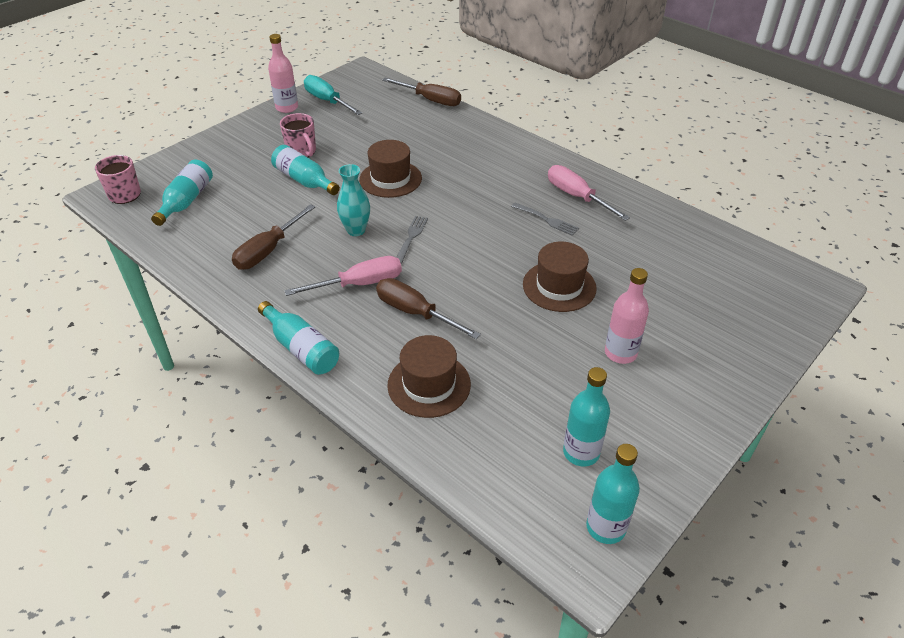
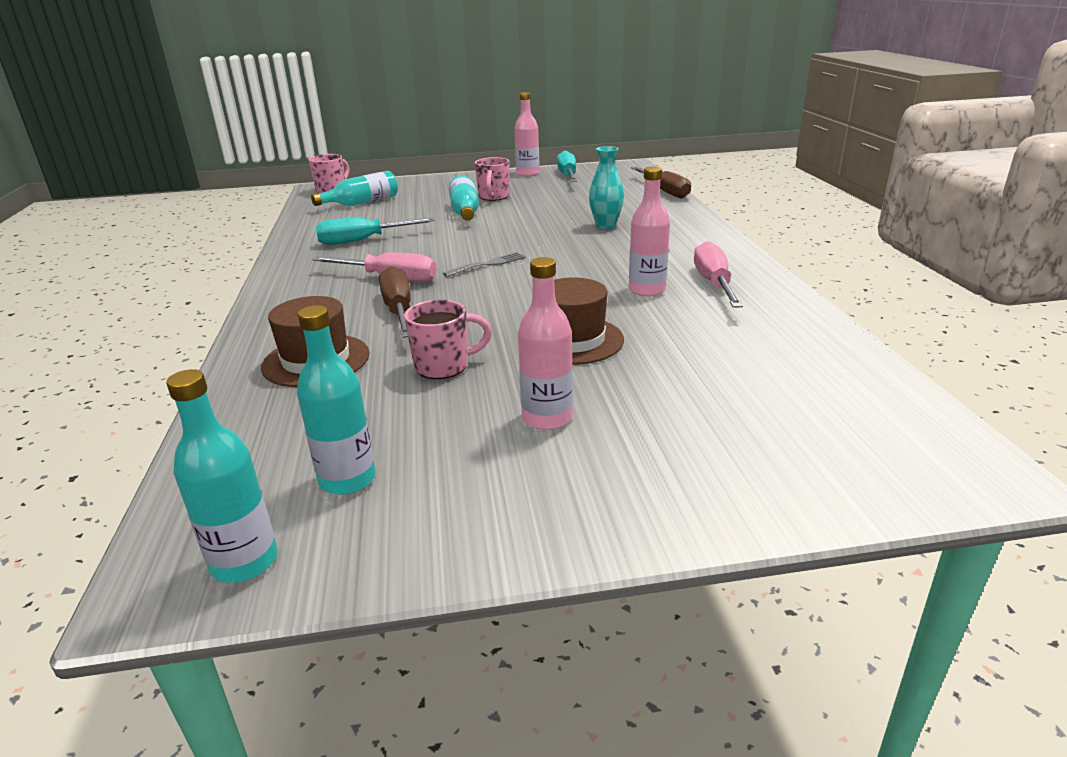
camera: 40 degrees right, 15 degrees down
(268, 250) = (362, 240): brown screwdriver -> turquoise screwdriver
(301, 348) = (273, 300): turquoise bottle -> none
(356, 230) = (450, 248): turquoise vase -> turquoise vase (605, 226)
(390, 179) = (538, 227): brown hat -> none
(516, 346) = (444, 366): none -> pink mug
(546, 220) = (647, 290): grey fork -> pink bottle

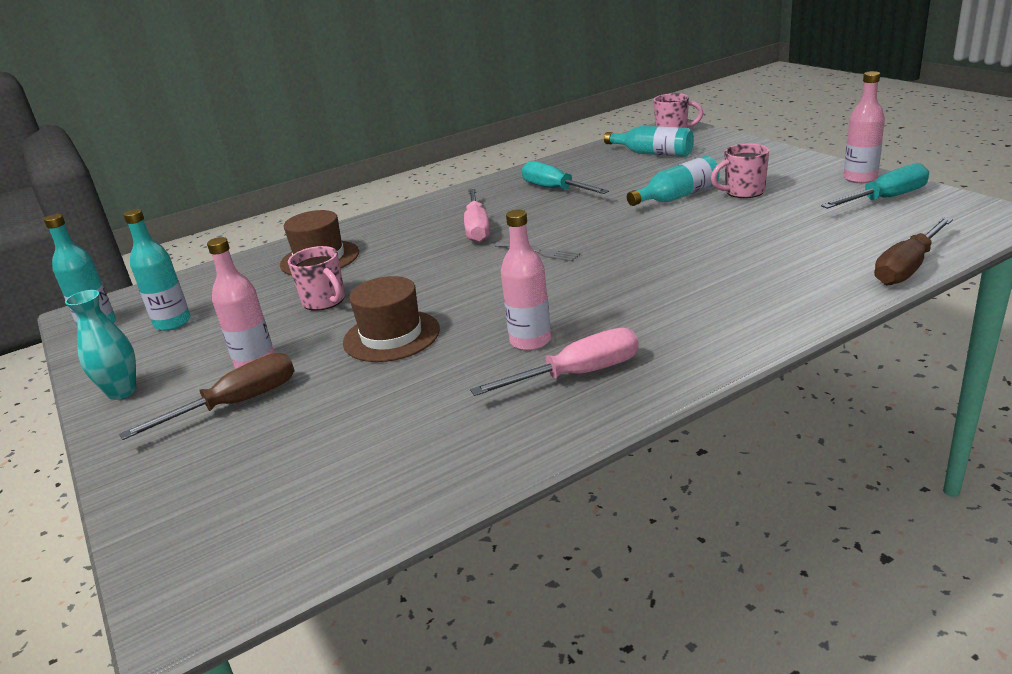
camera: 70 degrees right, 0 degrees up
(398, 310) = (415, 253): brown screwdriver -> brown screwdriver (236, 403)
(605, 226) = (712, 270): turquoise vase -> turquoise vase (122, 392)

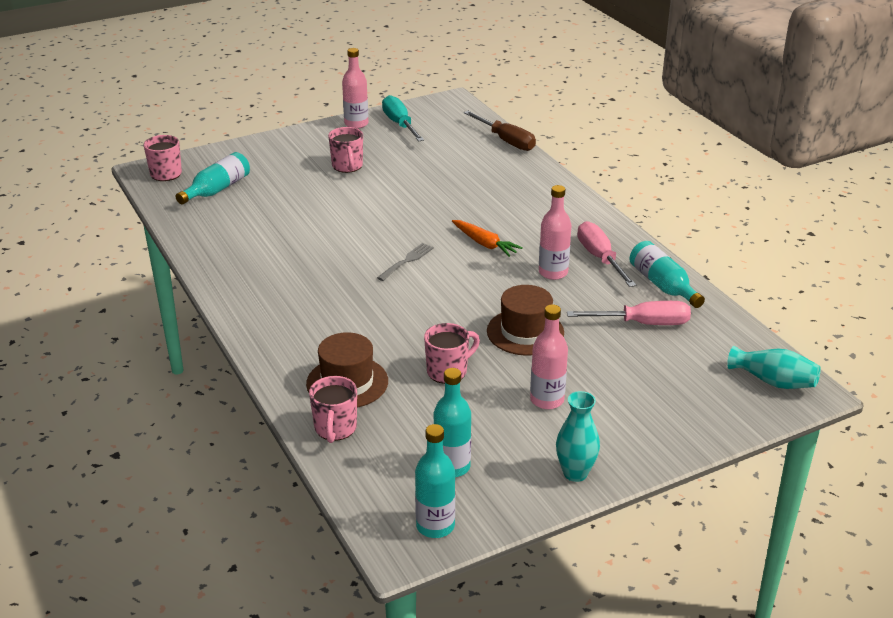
camera: 90 degrees left, 5 degrees up
(225, 563) = (773, 382): none -> turquoise vase
(236, 403) = (606, 401): brown screwdriver -> none
(253, 265) = (335, 429): none -> pink mug
(477, 228) = (334, 289): pink screwdriver -> pink screwdriver (643, 323)
(554, 189) = (267, 245): turquoise screwdriver -> none
(591, 289) = (485, 244): none -> orange carrot
(677, 197) = (335, 192): turquoise bottle -> turquoise bottle (663, 285)

